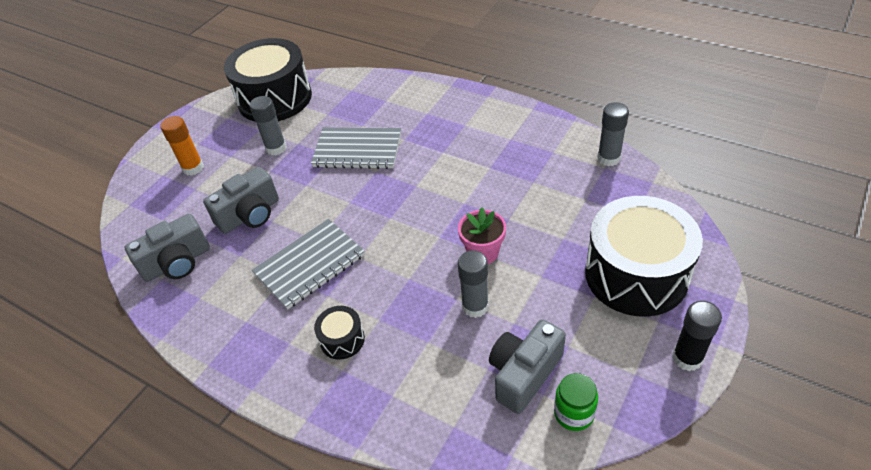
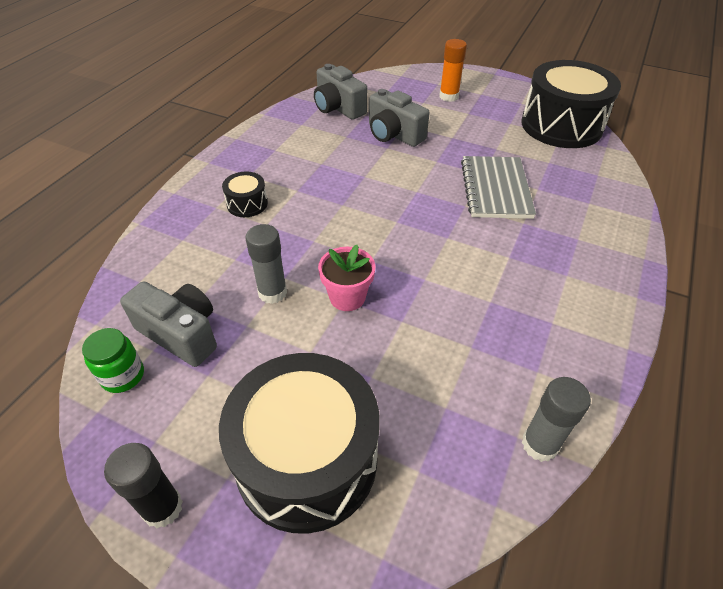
camera: 80 degrees right, 0 degrees up
(276, 148) = (485, 136): grey glue stick -> none
(310, 265) = (333, 175): grey notebook -> none

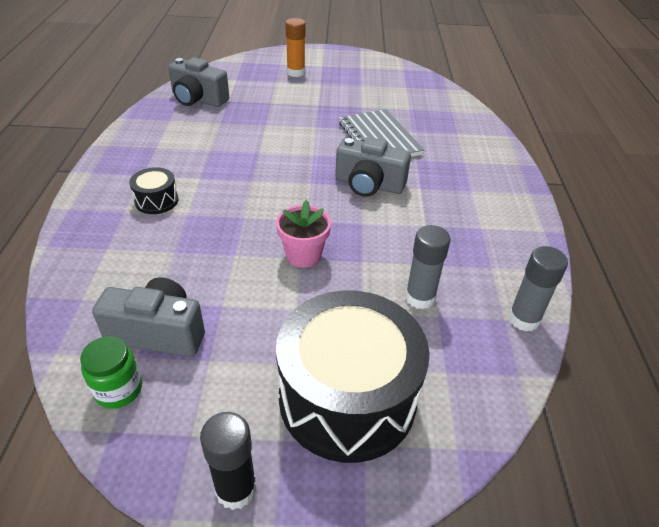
camera: 25 degrees left, 5 degrees down
(272, 292) = (230, 271): grey glue stick -> grey glue stick (420, 298)
(394, 134) = (265, 112): grey camera -> grey camera (369, 185)
(561, 125) = (403, 79): black drum -> none

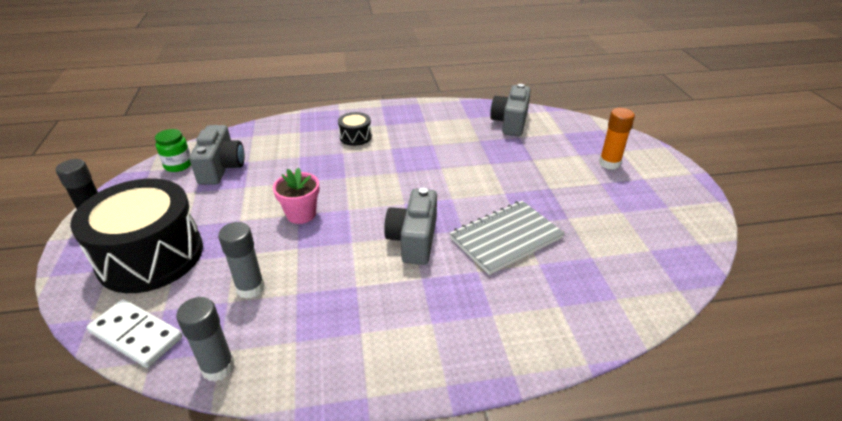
camera: 80 degrees right, 5 degrees down
(484, 392) = (136, 335): none -> white domino

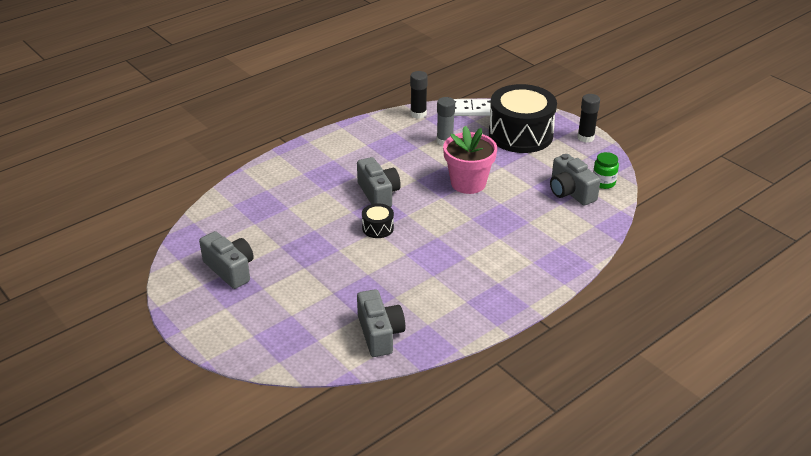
camera: 150 degrees right, 0 degrees up
(218, 367) = (418, 114): grey glue stick -> black glue stick
(301, 214) = (468, 183): pink flower pot -> pink flower pot, size x1.57
(355, 137) = (508, 257): black drum -> black drum (378, 228)
(506, 238) = (318, 216): grey notebook -> none
(609, 163) = (260, 314): orange glue stick -> none
(634, 211) = (230, 269): none -> grey camera

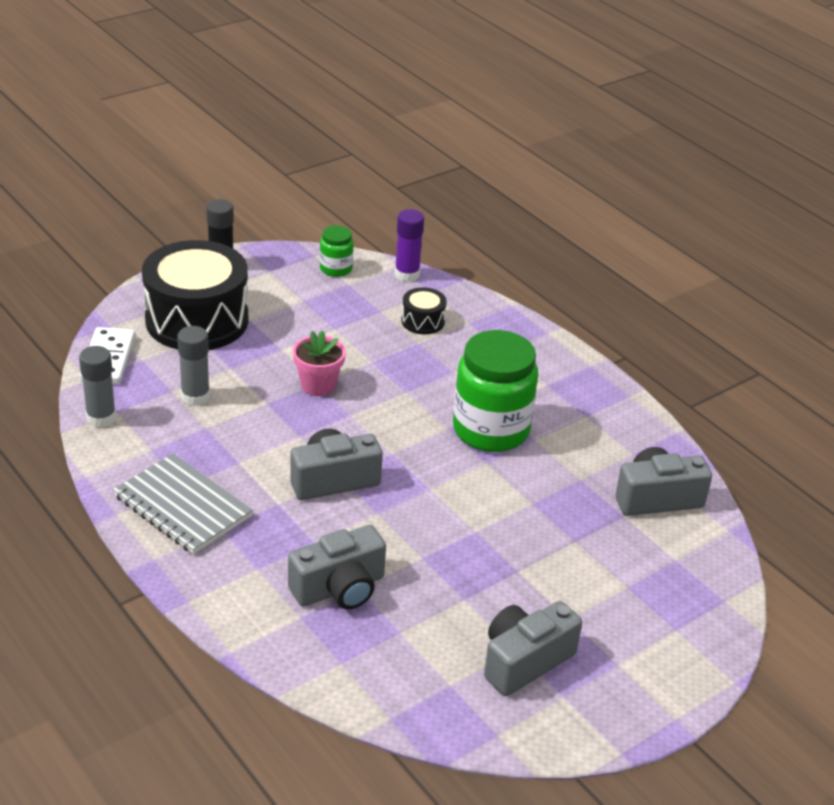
camera: 90 degrees left, 0 degrees up
(349, 146) = (183, 506): none -> grey notebook
(378, 228) = (423, 486): black drum -> black drum (423, 321)
(418, 114) = (101, 418): black glue stick -> grey glue stick
(439, 255) = (491, 430): none -> green jar
(468, 183) = (318, 385): pink flower pot -> pink flower pot, size x0.64
(570, 192) = (354, 298): grey camera -> grey camera (339, 588)
(611, 214) = (407, 274): none -> purple glue stick

